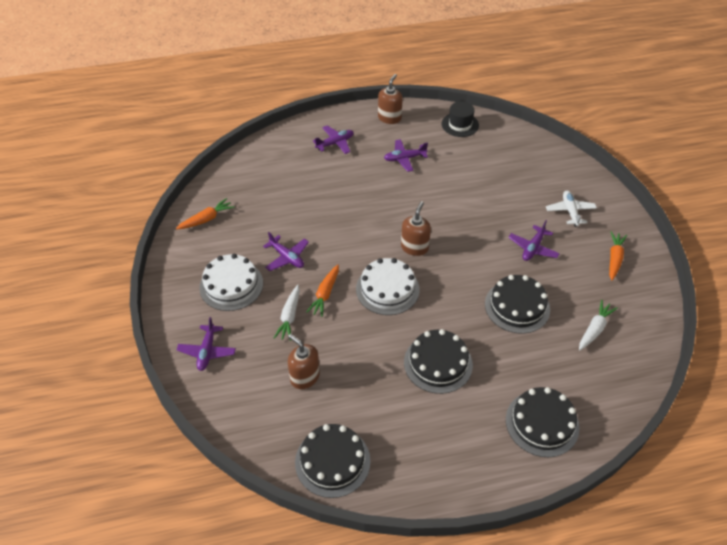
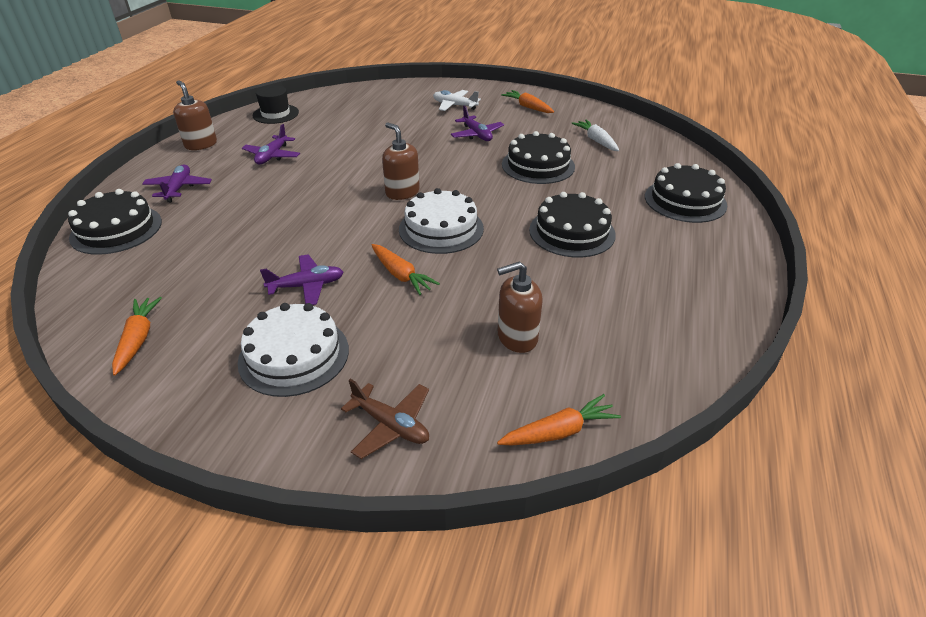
camera: 60 degrees left, 10 degrees down
(207, 351) = (391, 425): purple plane -> brown plane
(241, 427) = (559, 431): none -> orange carrot
(289, 316) = (407, 317): white carrot -> none
(332, 461) = (664, 358): black cake -> black cake (116, 229)

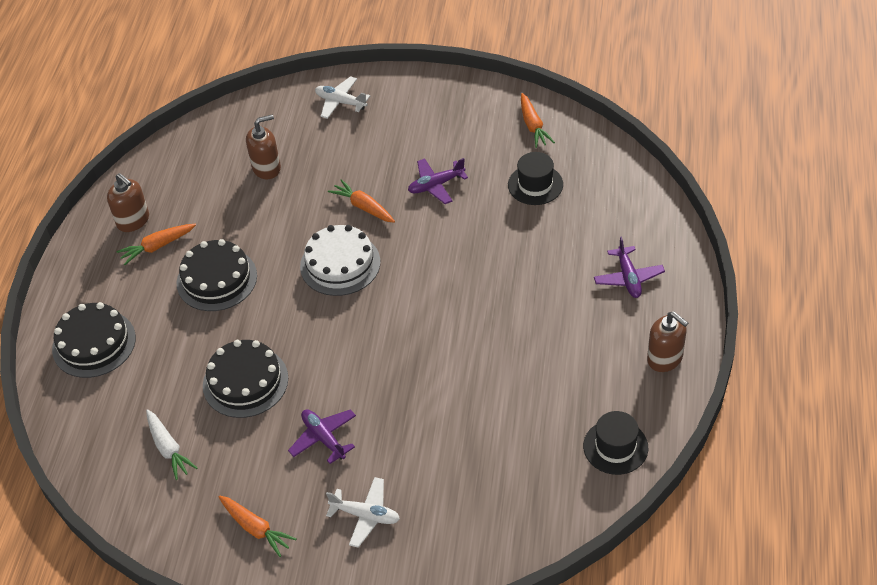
camera: 175 degrees right, 10 degrees up
(116, 229) = (641, 216): black cake -> none
(195, 271) = (535, 185): none -> black hat
(272, 156) = (563, 349): purple plane -> none
(294, 355) = (418, 132): white cake -> none
(391, 425) = (340, 102): brown plane -> white plane
(402, 192) = (390, 309): brown soap dispenser -> brown soap dispenser (133, 221)
(559, 431) = (241, 114): orange carrot -> orange carrot (157, 246)

